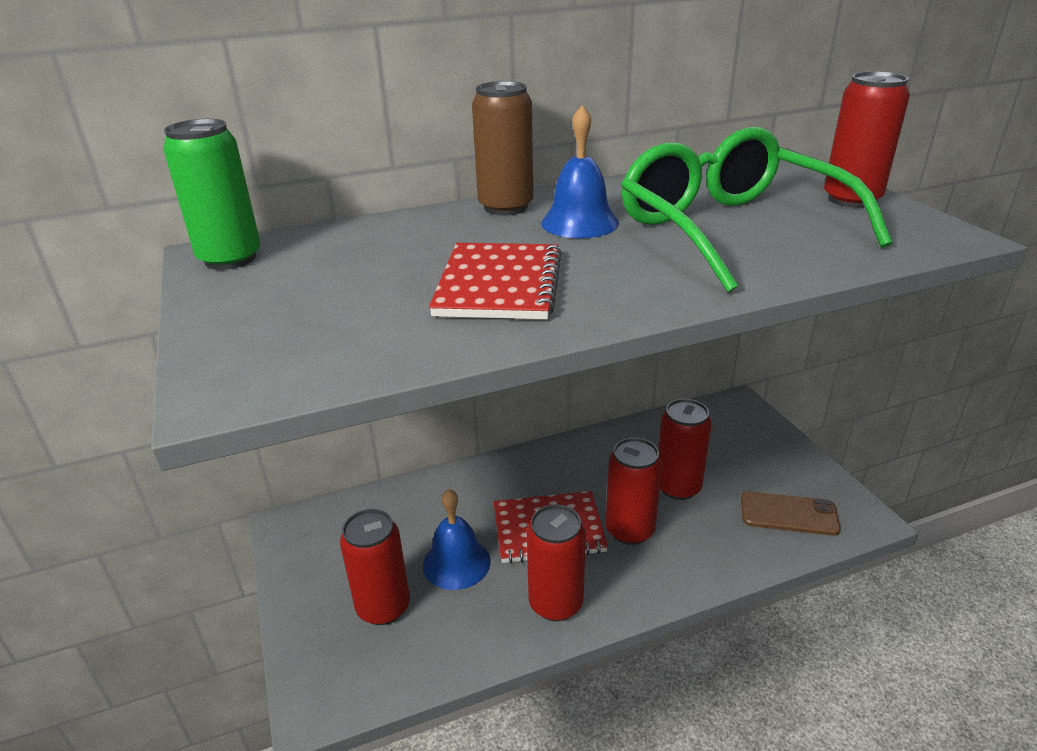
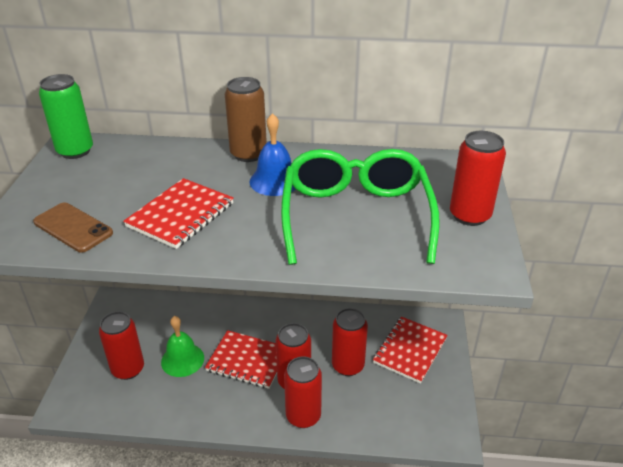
camera: 25 degrees right, 5 degrees up
(456, 563) = (182, 360): blue bell -> green bell
(555, 603) = (216, 407): red can -> red can (303, 416)
(732, 445) = (410, 350): none -> red notebook
(788, 514) = (404, 413): brown phone -> brown phone (73, 227)

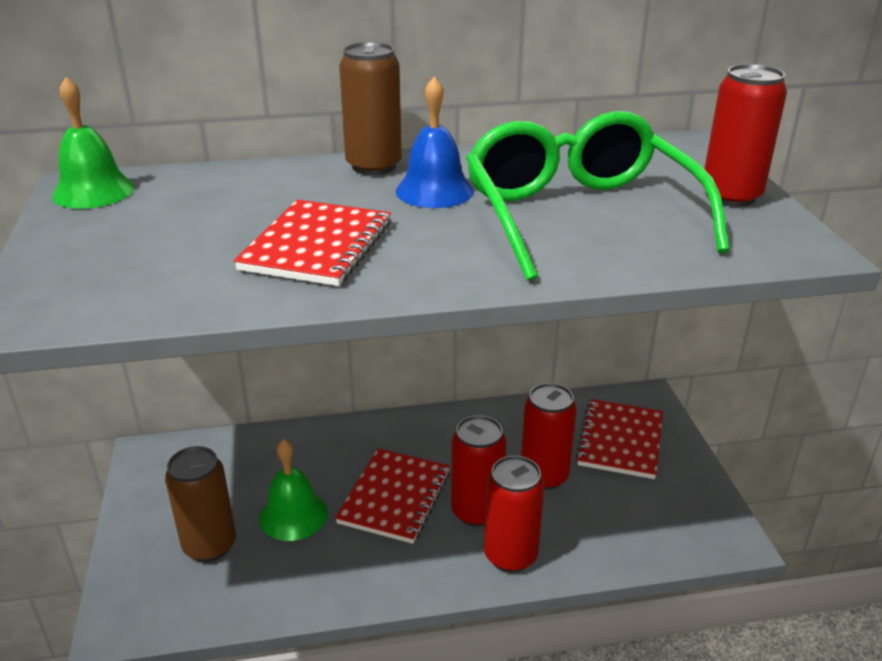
camera: 15 degrees left, 5 degrees down
(73, 227) = (148, 283): brown phone -> none
(75, 151) = (93, 191): green can -> green bell
(128, 369) = (209, 545): red can -> brown can
(247, 361) = (395, 497): red notebook -> red notebook turned 75 degrees counterclockwise

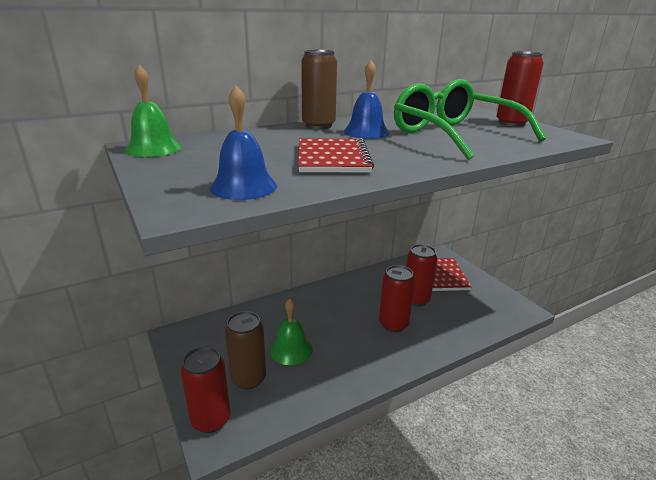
camera: 20 degrees left, 5 degrees down
(138, 287) = (243, 186): none -> blue bell
(395, 497) = (344, 327): red notebook -> none
(510, 555) = (426, 342): red can -> red can (211, 419)

